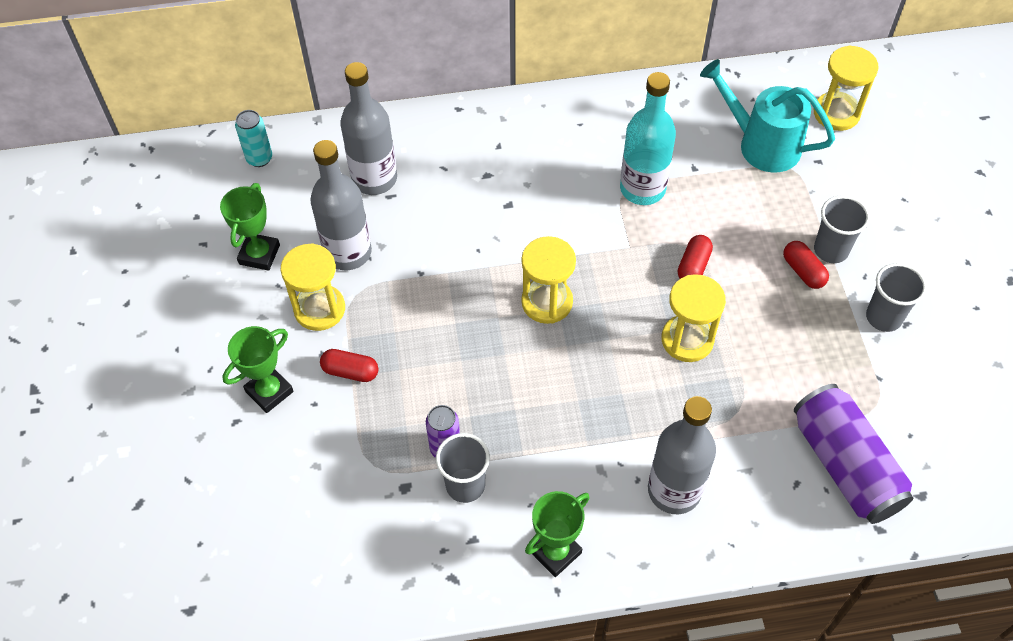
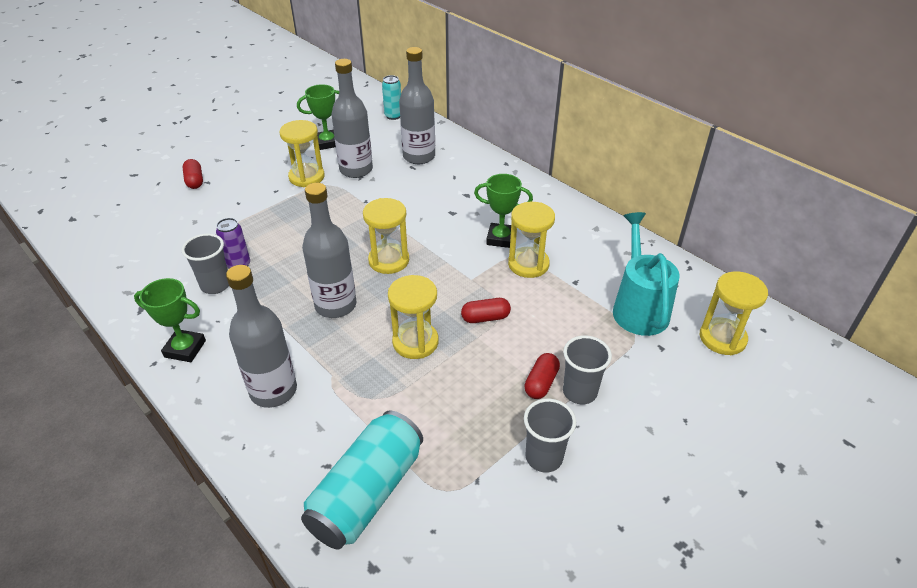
camera: 55 degrees right, 15 degrees down
(269, 391) = (235, 184): green trophy -> green trophy (501, 238)
(350, 371) = (270, 206): red capsule -> red capsule (195, 181)
(584, 383) = (335, 305): none -> grey bottle
(642, 189) = (528, 264): turquoise bottle -> yellow hourglass
(845, 465) = (367, 492): purple can -> turquoise can

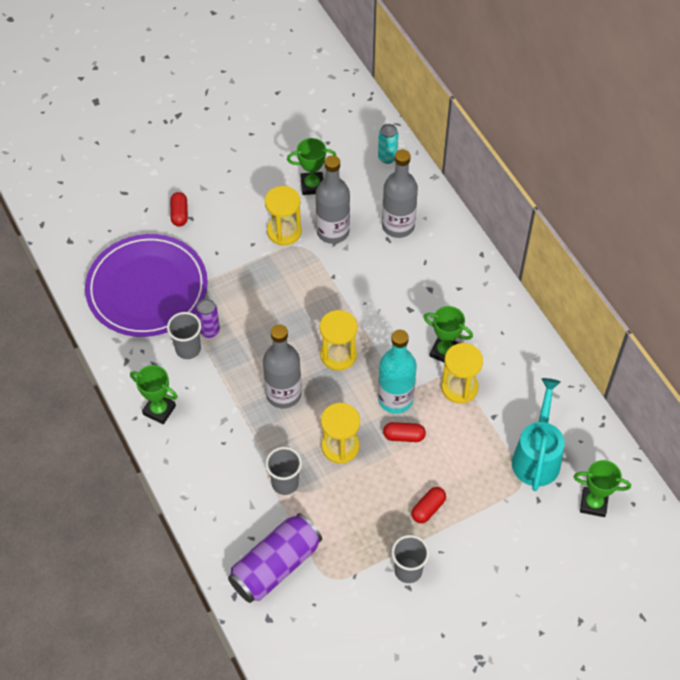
camera: 15 degrees right, 15 degrees up
(163, 242) = (147, 288): none -> purple plate
(273, 391) = (222, 465): grey bottle -> none
(367, 492) = (275, 565): turquoise can -> purple can
(463, 286) = (395, 399): none -> turquoise bottle
(579, 392) = (455, 524): grey cup -> grey cup (285, 483)
(722, 338) = (593, 503): yellow hourglass -> green trophy

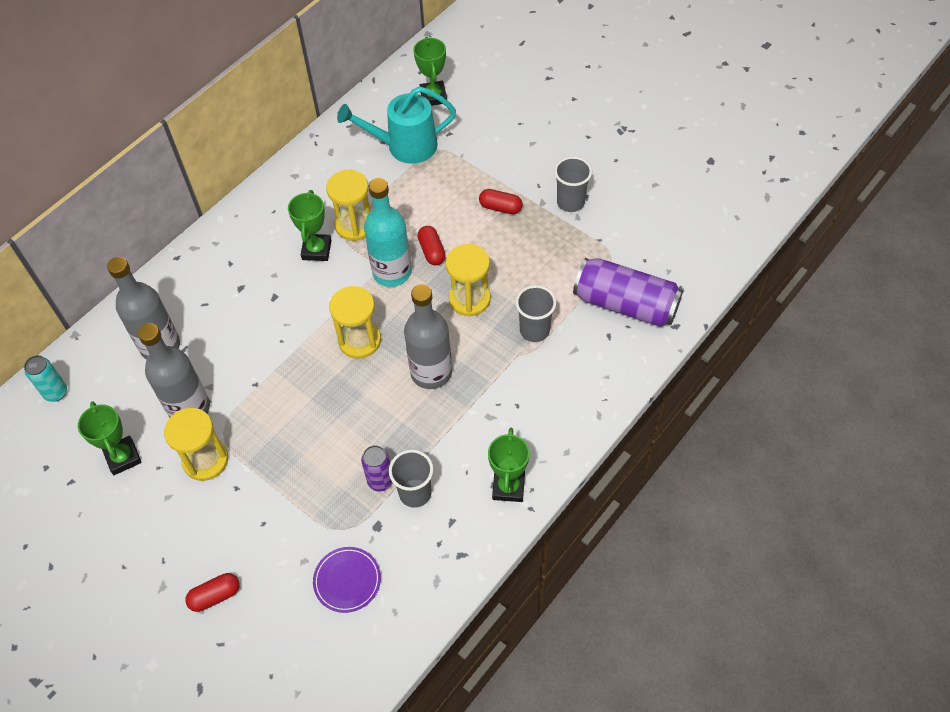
camera: 110 degrees left, 0 degrees up
(147, 288) = (347, 580): purple plate -> purple plate, size x0.41

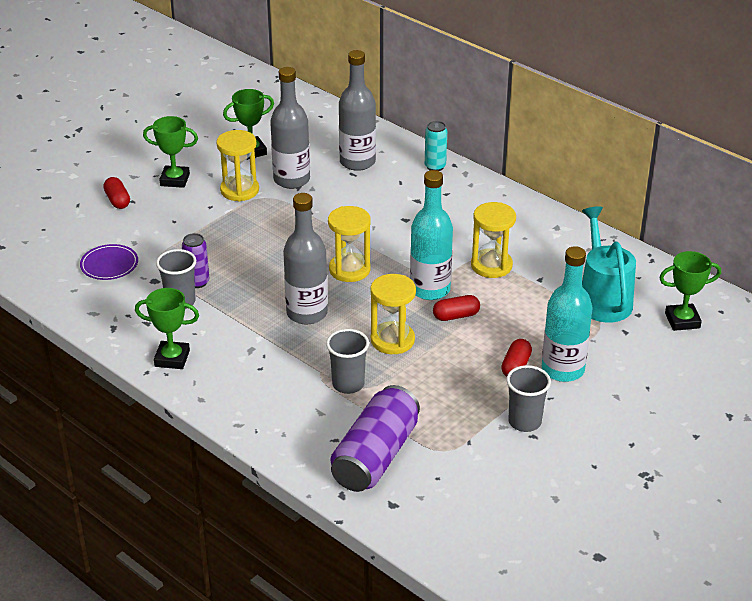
camera: 90 degrees right, 20 degrees down
(56, 392) = (318, 117): turquoise can -> turquoise can (435, 166)
(316, 250) = (460, 242): green trophy -> green trophy (175, 180)
(502, 176) = (563, 369): none -> turquoise bottle

